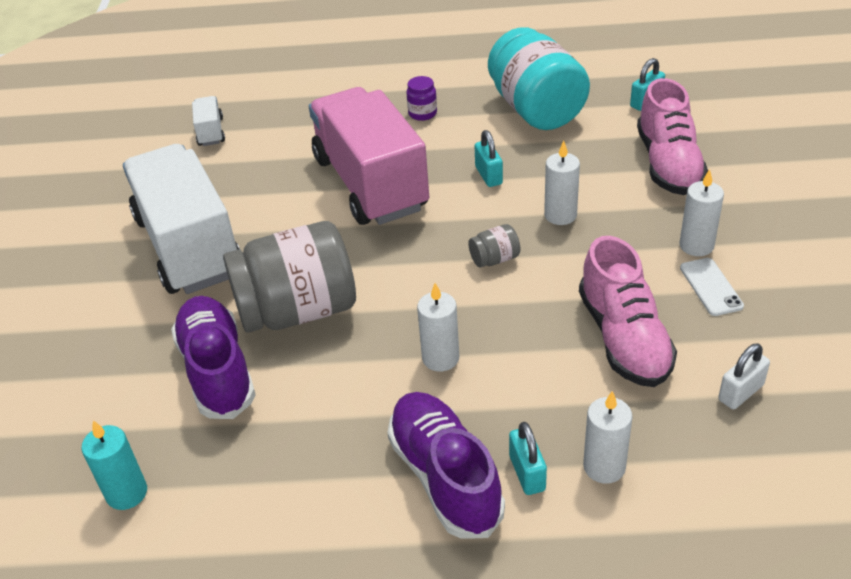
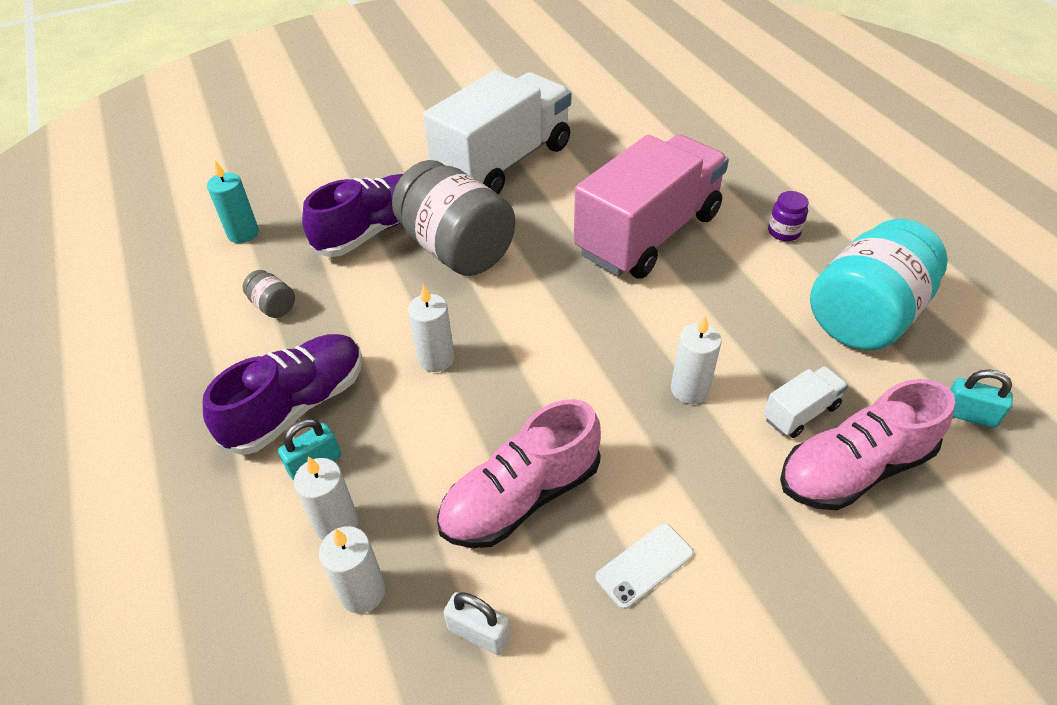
camera: 65 degrees right, 5 degrees up
(210, 132) = (653, 117): white truck -> white truck (800, 412)
(488, 175) = (717, 312): turquoise padlock -> none
(494, 259) = (589, 356): grey jar -> grey jar (273, 306)
(696, 245) = (712, 534): white candle -> white candle (362, 592)

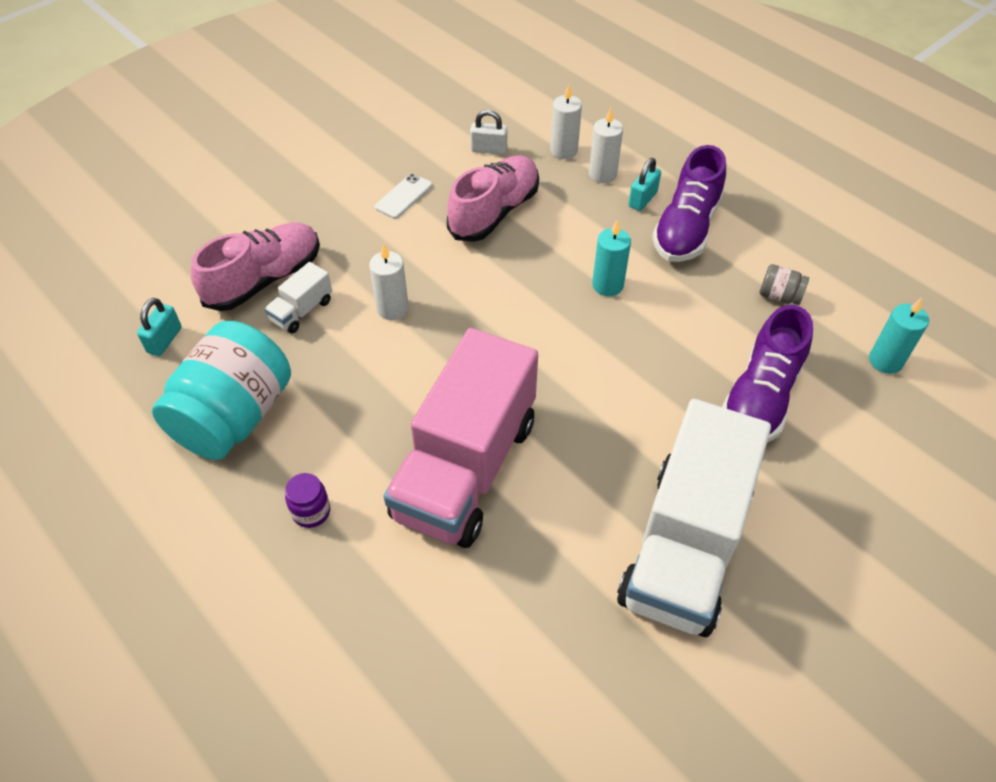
camera: 160 degrees right, 5 degrees up
(436, 359) = (607, 285): white candle -> turquoise candle
(457, 249) = (658, 396): grey jar -> none
(968, 415) = (164, 340): turquoise padlock -> turquoise padlock turned 75 degrees counterclockwise

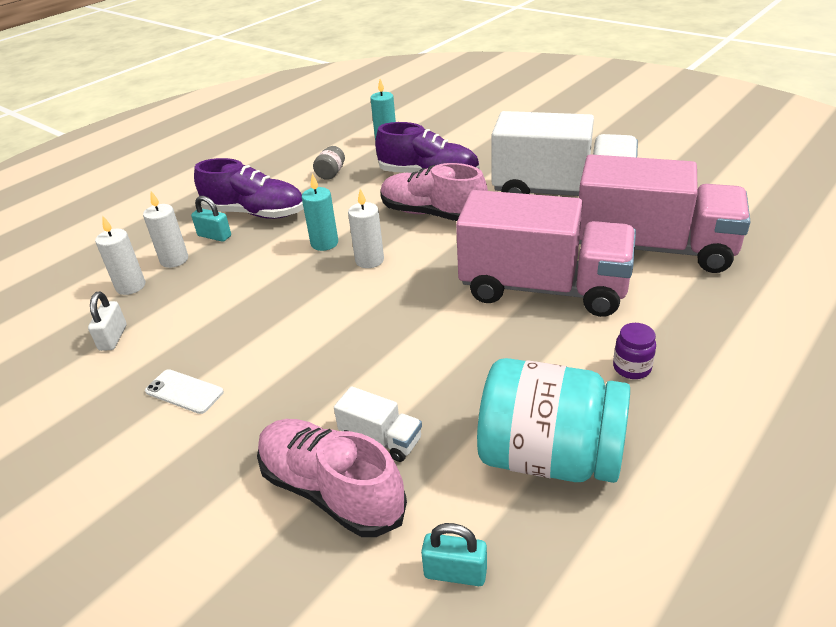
camera: 95 degrees left, 15 degrees down
(392, 308) = (368, 365): white candle -> white candle (369, 260)
(494, 212) = (221, 318): pink shoe -> pink shoe (432, 214)
(516, 615) = (653, 248): none -> pink truck

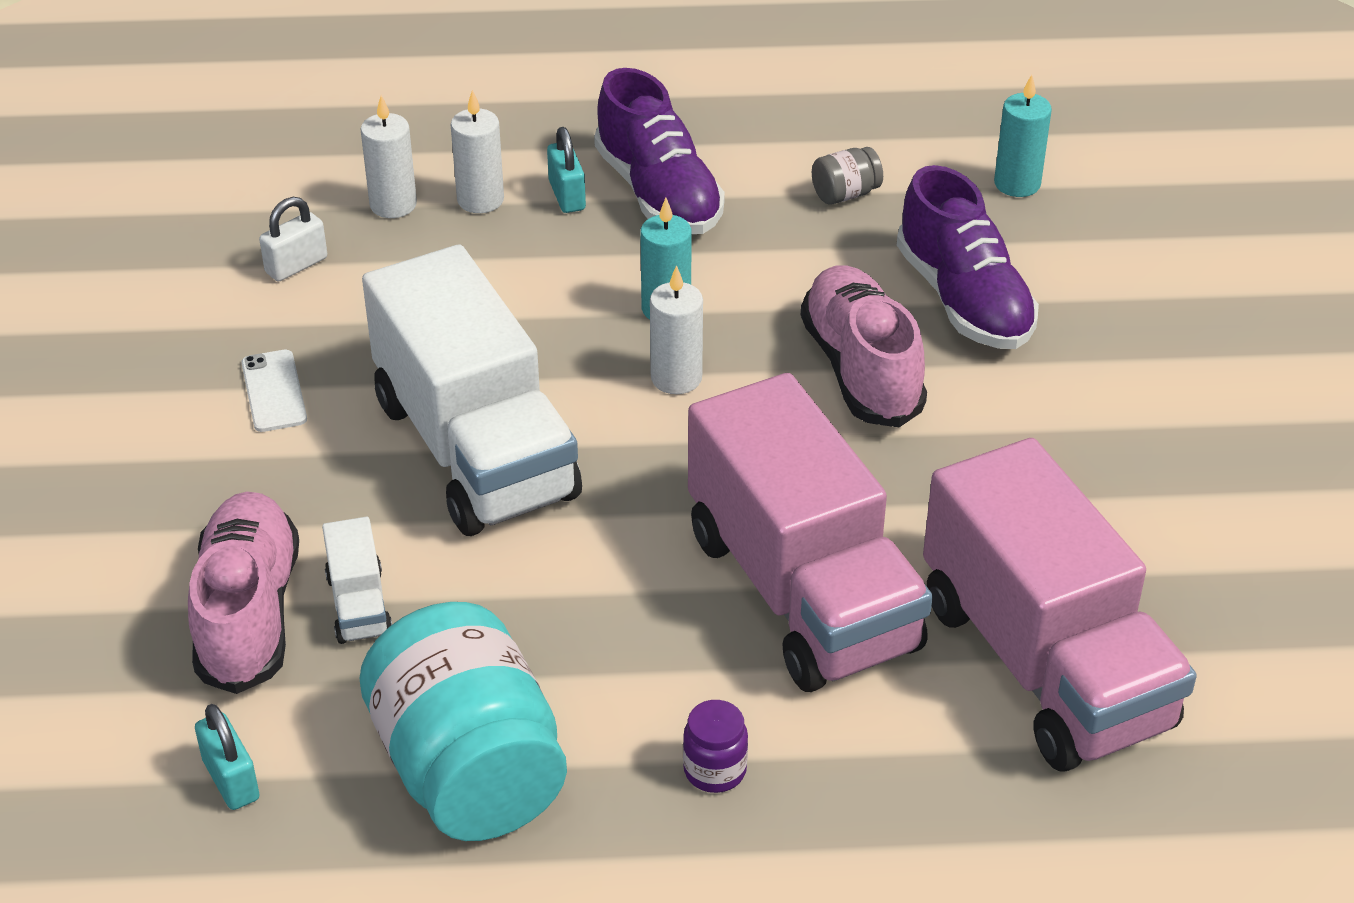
camera: 45 degrees right, 5 degrees up
(561, 193) = (1089, 478): white truck -> white truck (475, 449)

